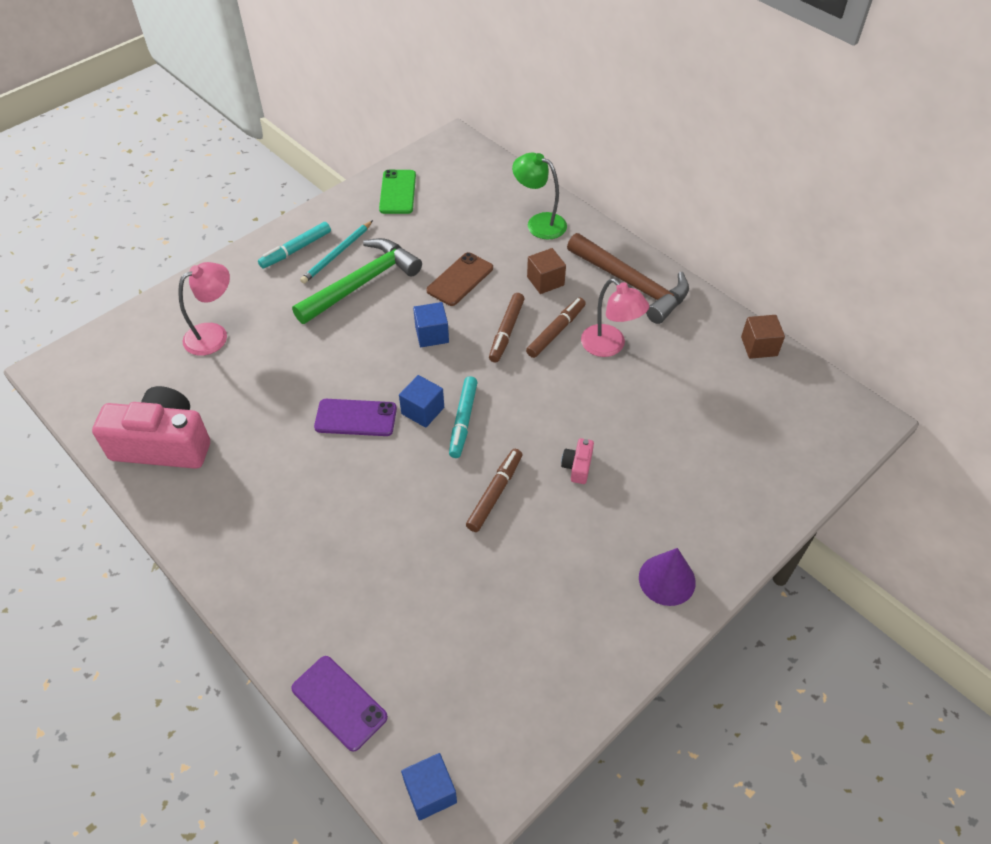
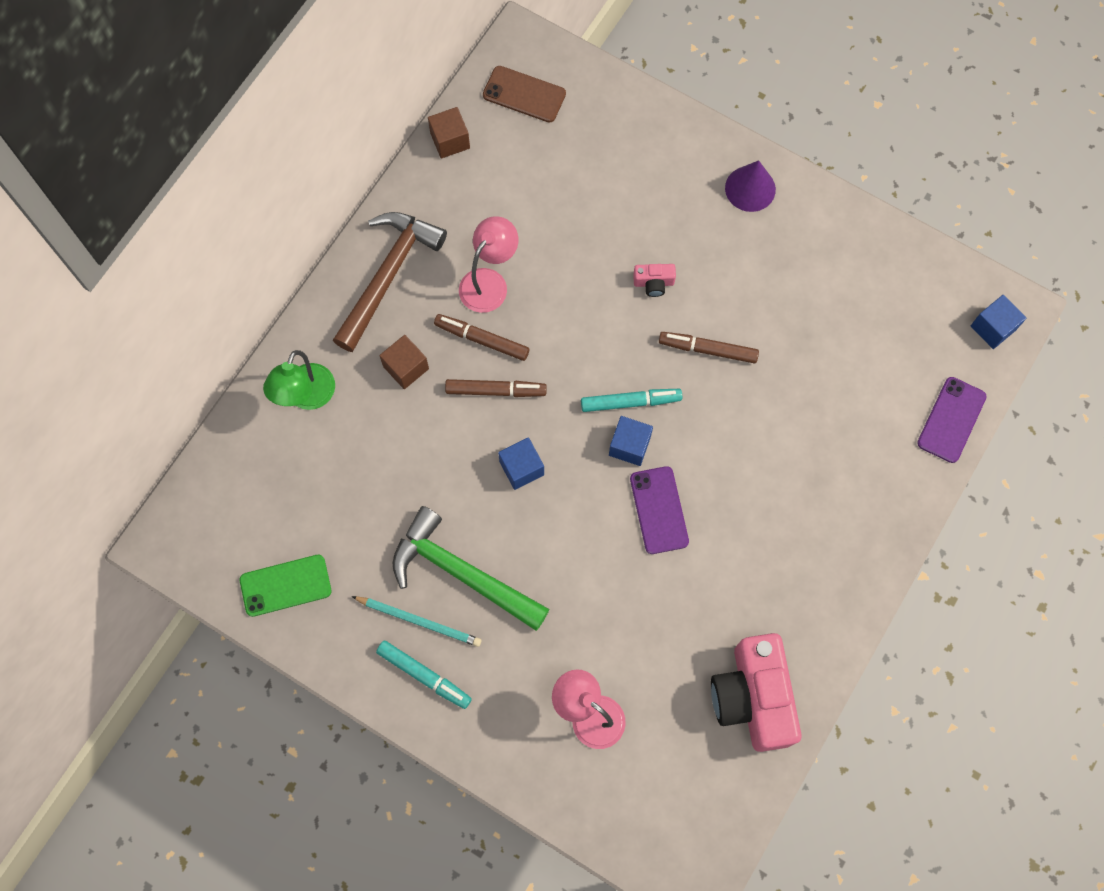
camera: 105 degrees left, 20 degrees up
(460, 279) = (427, 462): brown phone -> brown phone (524, 94)

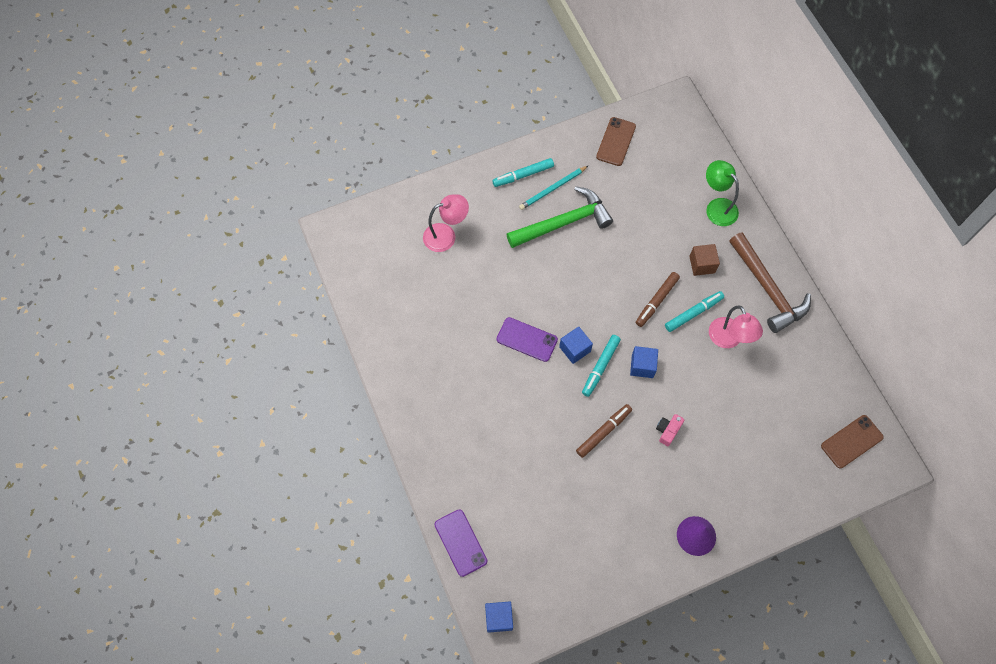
camera: 125 degrees right, 5 degrees down
(285, 585) = (616, 141): green phone -> brown phone
(450, 140) = (842, 377): brown cube -> none
(482, 340) = (693, 313): brown marker -> turquoise marker
(521, 468) = (601, 286): blue cube -> blue cube (642, 366)
(753, 697) = (393, 317): pink camera -> none

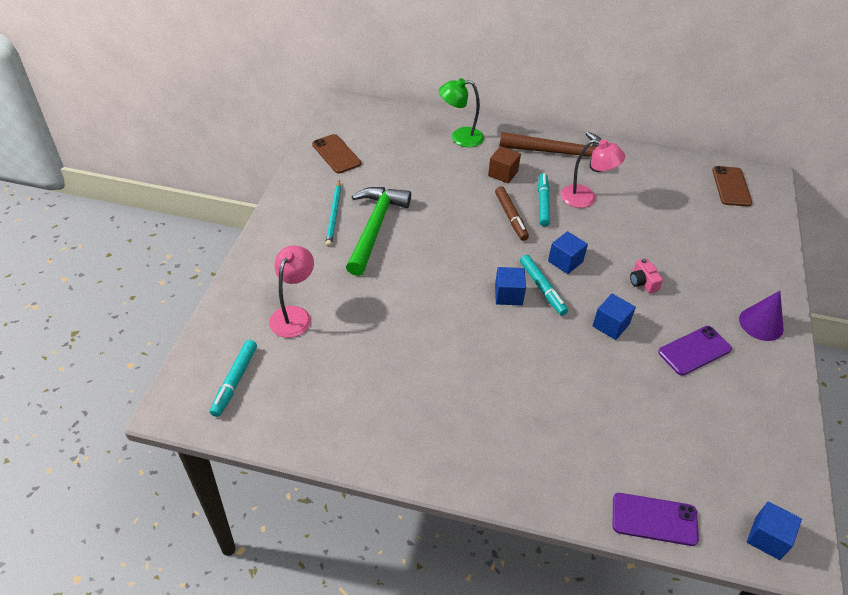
camera: 55 degrees left, 20 degrees down
(523, 175) = (297, 225): turquoise marker -> turquoise marker (235, 381)
(527, 339) = (467, 322): purple phone -> purple phone (694, 350)
(603, 432) = (610, 325): brown marker -> blue cube

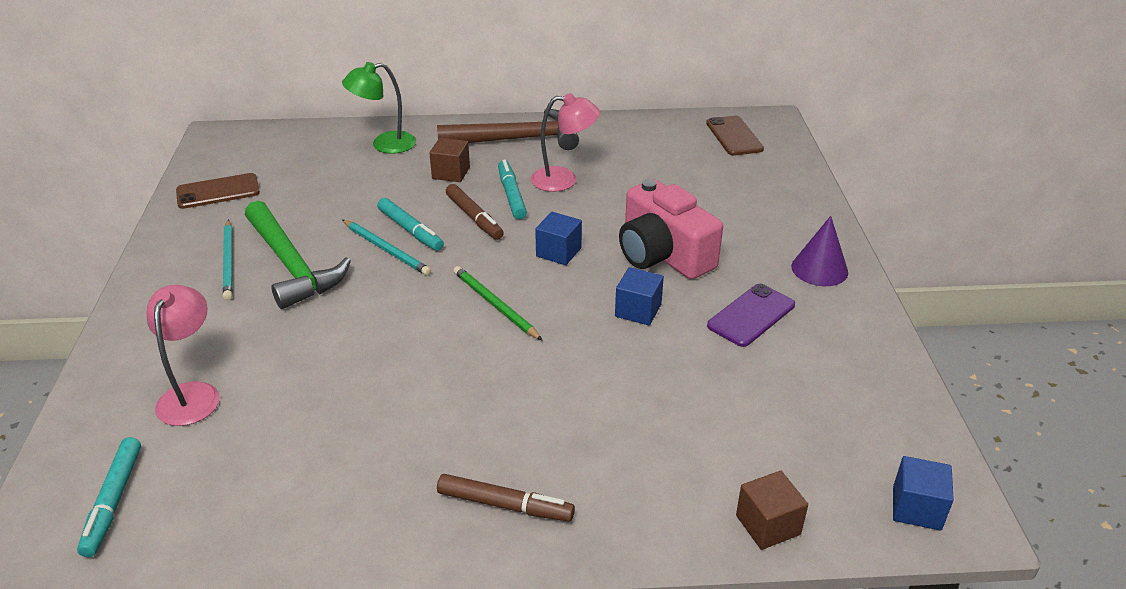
camera: 15 degrees left, 10 degrees down
(336, 154) = (218, 192): brown phone -> brown phone turned 60 degrees counterclockwise
(375, 228) = (291, 265): green hammer -> green hammer turned 150 degrees clockwise
(442, 230) = (386, 249): none -> turquoise pencil
(478, 453) = (505, 505): none -> brown marker
(508, 295) = (495, 305): blue cube -> green pencil
(542, 288) = (537, 288): turquoise marker -> turquoise marker (410, 230)
(642, 282) = (663, 255): pink camera -> pink camera, size x2.41
(654, 519) = (768, 525): purple phone -> brown cube

